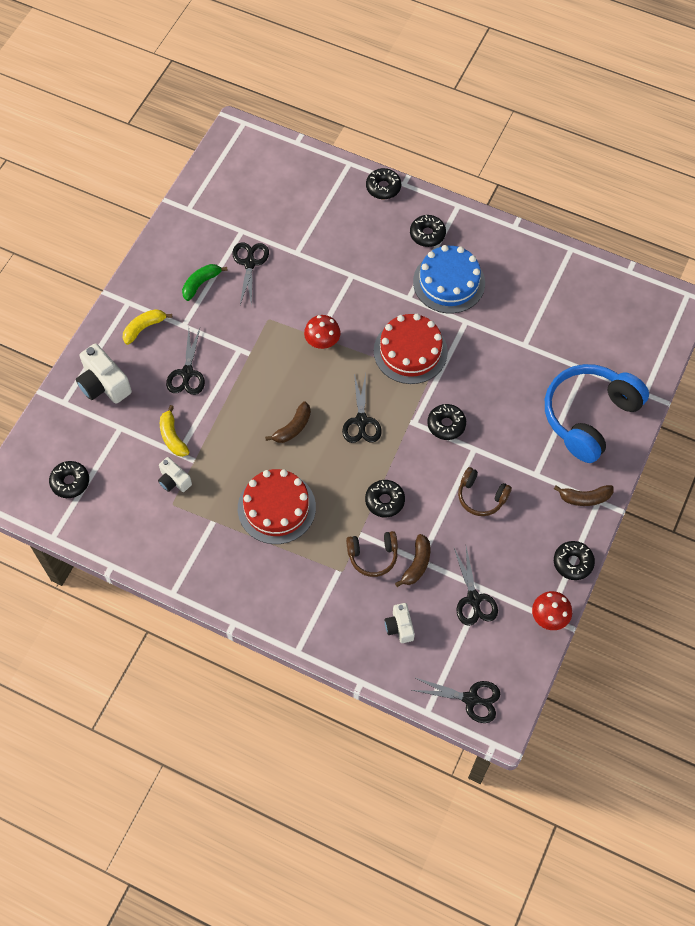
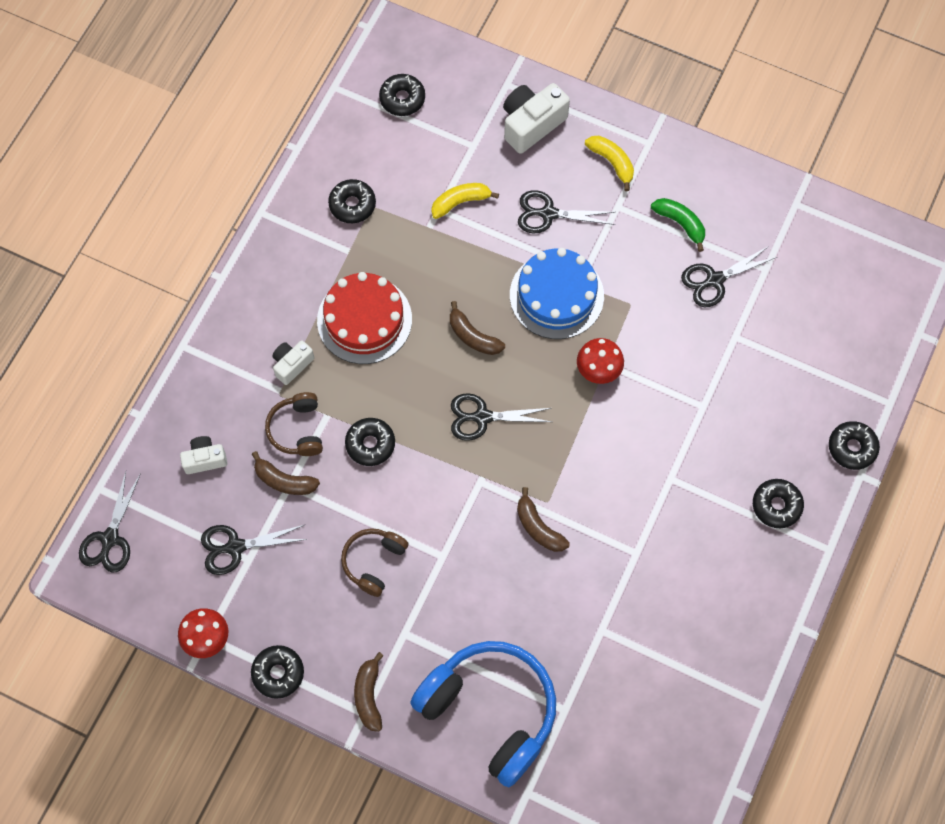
camera: 90 degrees right, 5 degrees up
(174, 481) = (402, 206): white camera -> white camera (292, 364)
(250, 263) = (715, 280): black scissors -> black scissors turned 150 degrees clockwise
(410, 351) = (587, 479): red cake -> none
(446, 425) = (477, 522): black donut -> black donut (352, 205)
(449, 282) = (698, 532): blue cake -> blue cake (556, 295)
(449, 383) = (538, 527): none -> brown banana

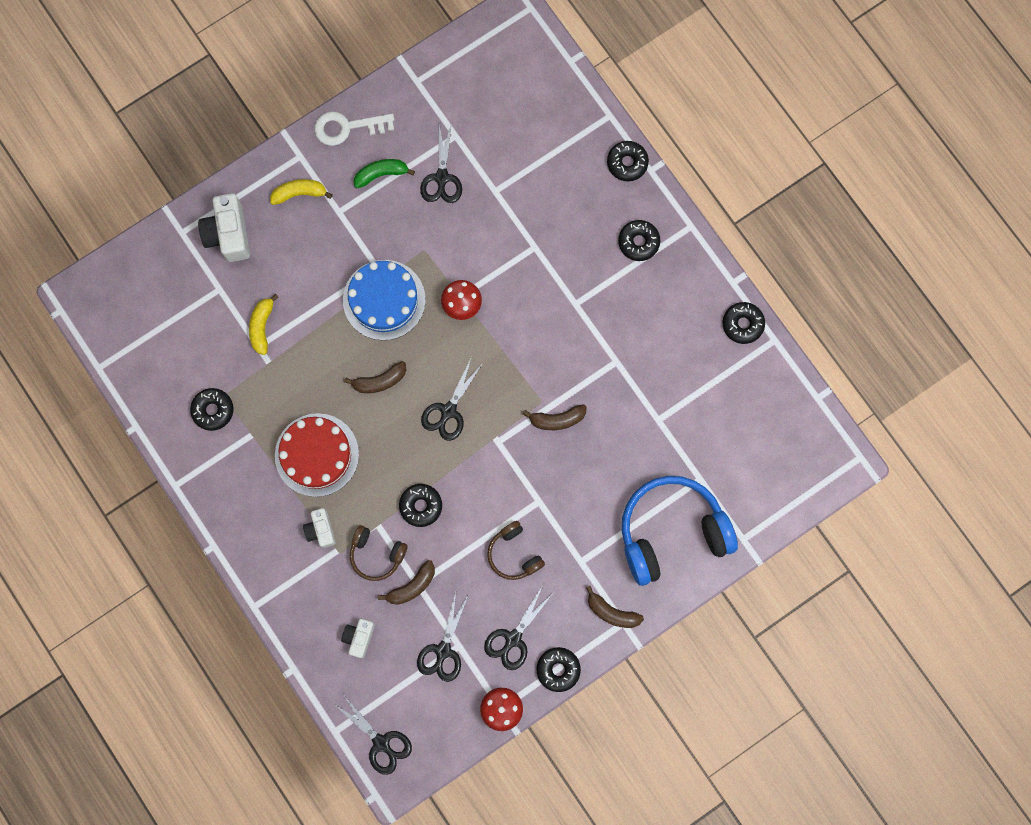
camera: 60 degrees left, 10 degrees up
(402, 99) = (143, 320): black donut -> black donut (742, 324)
(548, 214) = (313, 266): black scissors -> black scissors (513, 638)
(705, 168) = (347, 127): none -> white key

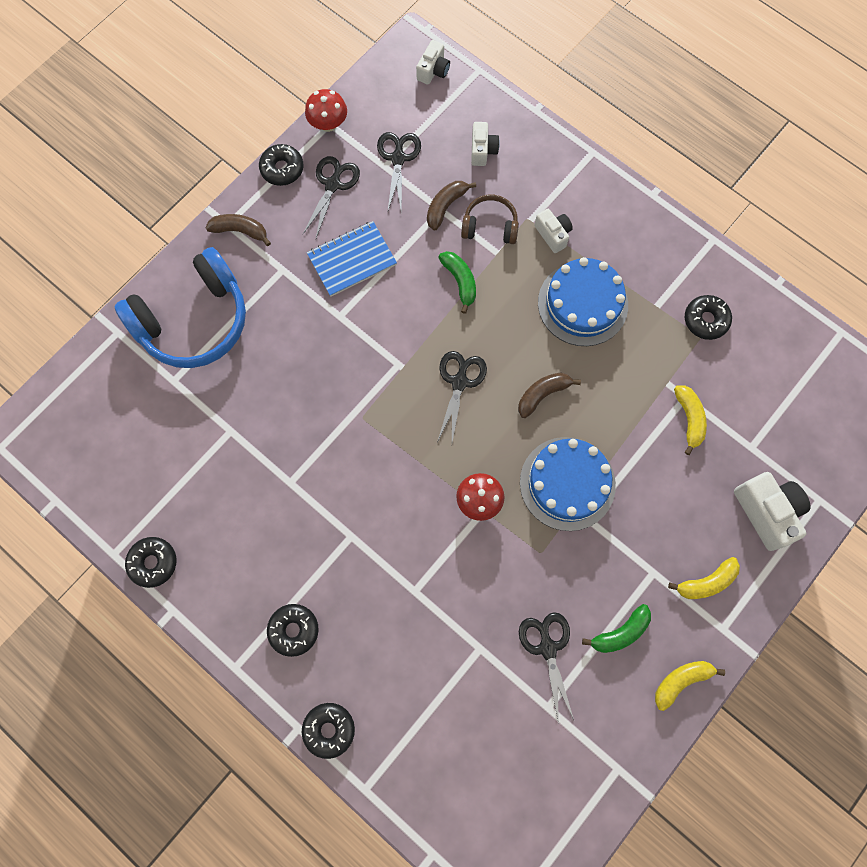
camera: 165 degrees right, 5 degrees down
(317, 455) = (582, 304): red cake -> blue cake
(347, 127) = (681, 681): white key -> yellow banana
(381, 743) = (433, 71): black scissors -> white camera
(421, 506) = (460, 281): black donut -> green banana
(514, 554) = (352, 260): brown headphones -> blue notebook
(557, 419) = (340, 403): brown banana -> none

